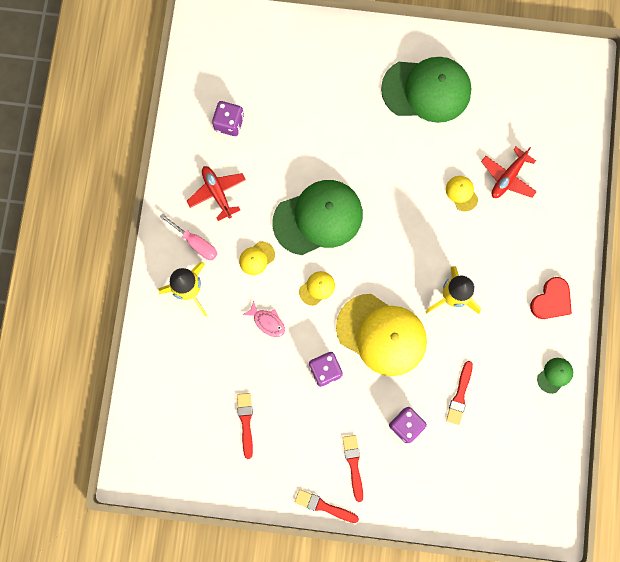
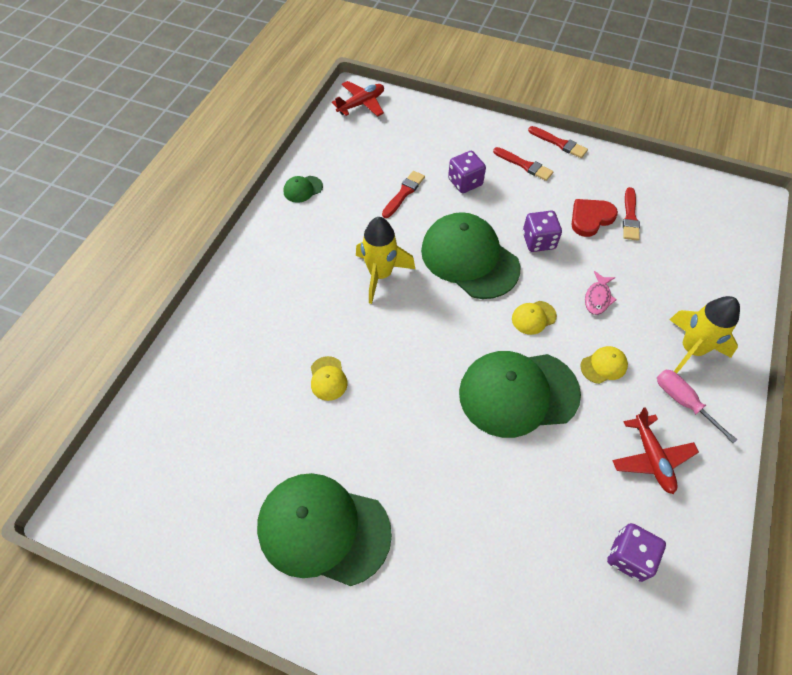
camera: 165 degrees left, 20 degrees down
(267, 321) = (597, 298): pink fish -> pink fish turned 120 degrees counterclockwise
(353, 464) = (524, 165): red brush -> red brush turned 60 degrees counterclockwise
(381, 334) = (469, 258): yellow cap -> green cap
(508, 177) = (263, 383): red plane -> red plane (361, 104)
(551, 300) = (275, 249): red heart -> red heart (590, 218)

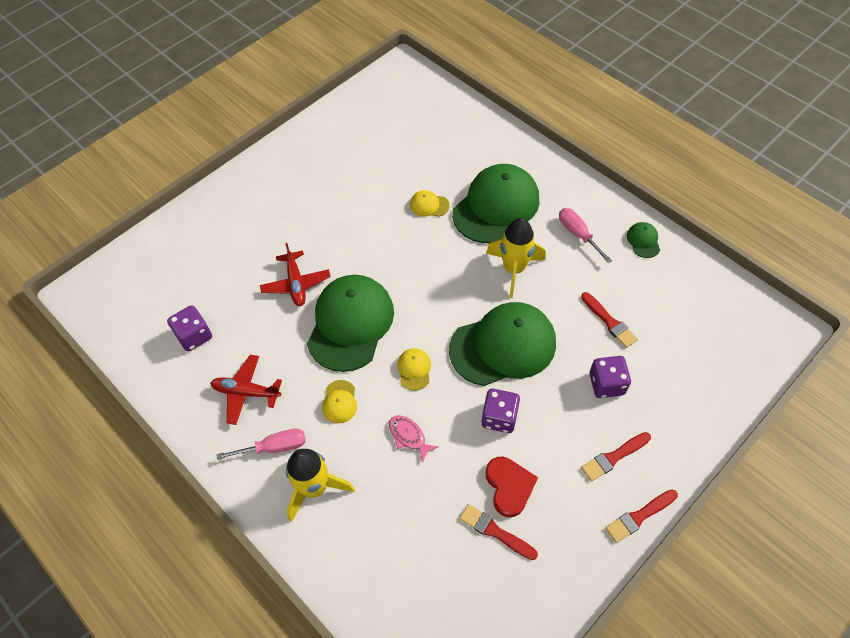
camera: 115 degrees right, 0 degrees up
(315, 237) = (578, 234): none -> pink screwdriver
(323, 529) = (320, 173): green cap -> green cap (496, 206)
(361, 104) = (766, 329): red plane -> red plane (296, 284)

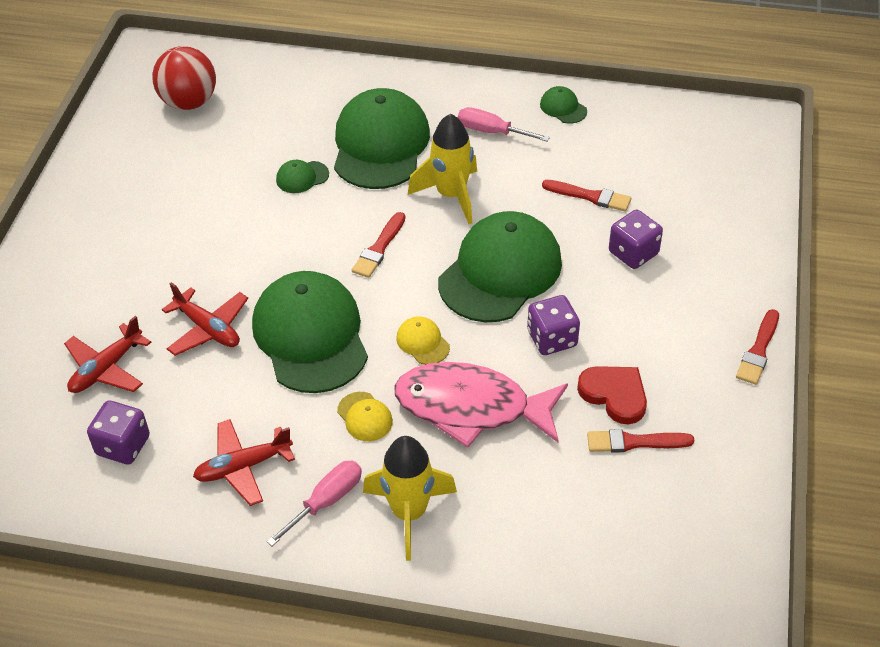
camera: 35 degrees left, 10 degrees down
(222, 278) = (106, 369): none -> red plane
(401, 115) = (189, 102): none -> red ball
(409, 436) = (471, 407): pink fish -> pink fish, size x2.33
(429, 205) = (302, 177): yellow cap -> green cap
(614, 457) = (693, 313): red brush -> red brush (379, 248)

